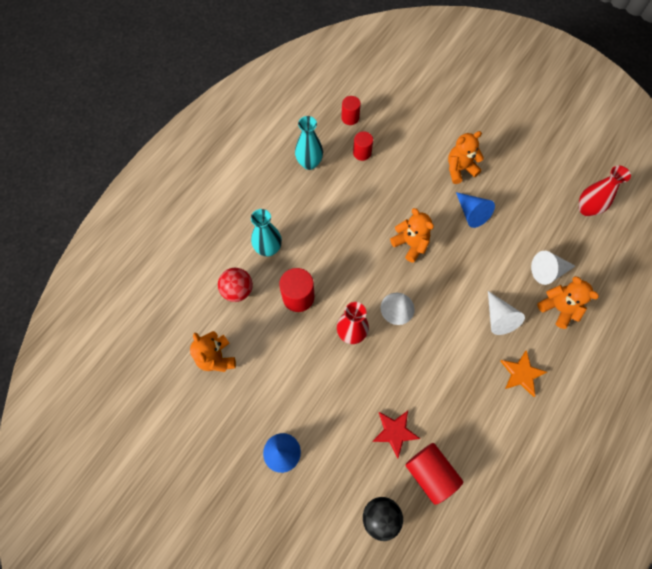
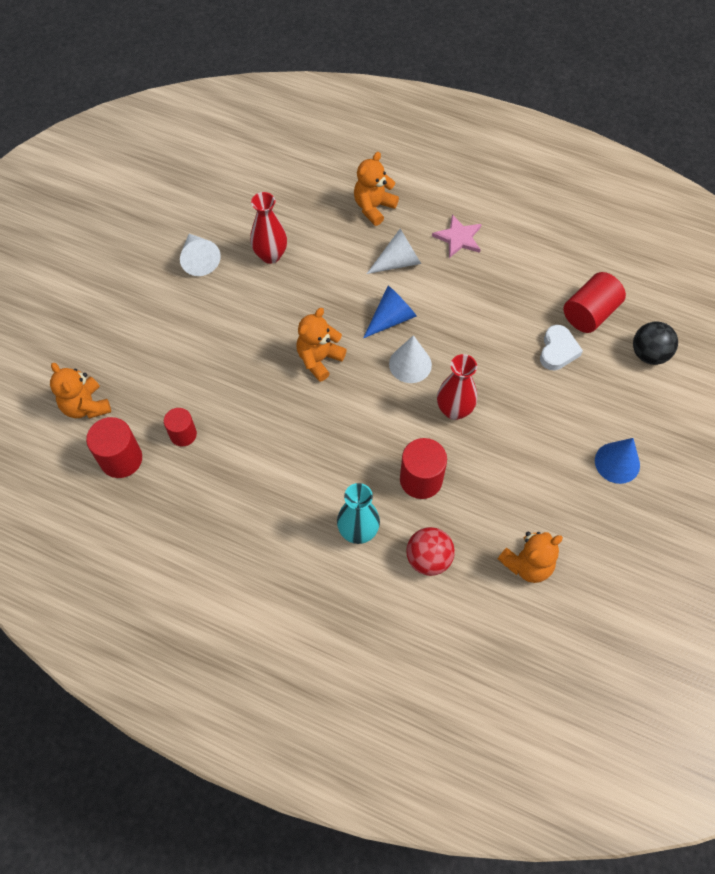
camera: 100 degrees left, 5 degrees down
(309, 163) = (208, 502): turquoise vase -> none
(350, 118) = (121, 459): red cylinder -> red cylinder, size x1.55
(394, 432) = (557, 351): red star -> white heart
(459, 169) = (197, 314): orange teddy bear -> orange teddy bear (86, 406)
(471, 213) = (263, 296): blue cone -> blue cone (391, 318)
(521, 374) = (458, 238): orange star -> pink star
(547, 271) = (329, 217): white cone -> white cone (199, 260)
(586, 209) = (239, 182): red vase -> red vase (270, 255)

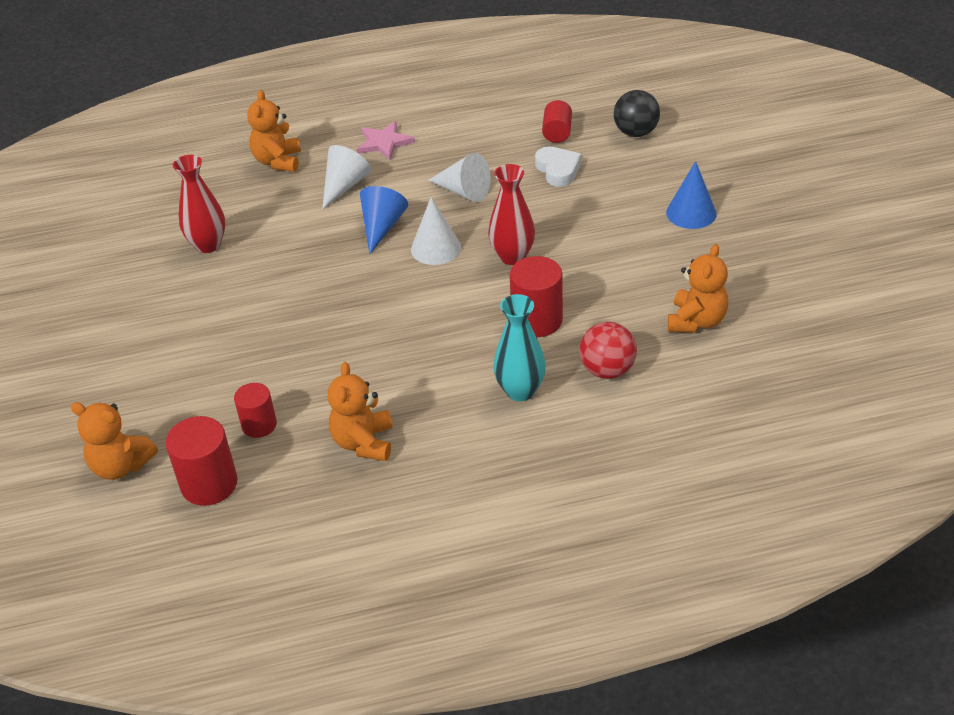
camera: 35 degrees left, 20 degrees down
(199, 260) = (132, 286): white cone -> white cone (464, 191)
(319, 359) = (342, 292): orange teddy bear -> orange teddy bear (363, 442)
(589, 313) = (557, 133): red cylinder -> red cylinder, size x0.64

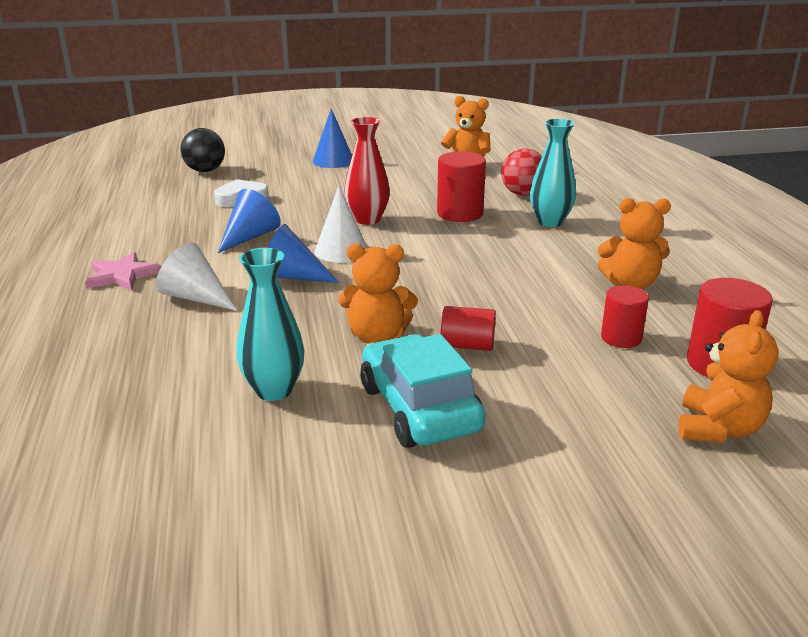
camera: 90 degrees left, 15 degrees down
(175, 313) = (420, 408): none -> turquoise car
(208, 245) = (274, 390): red vase -> turquoise vase
(278, 161) = (104, 343): orange teddy bear -> orange teddy bear (377, 337)
(464, 191) = (250, 237): white cone -> blue cone
(557, 133) = (179, 197): red cylinder -> red cylinder (467, 345)

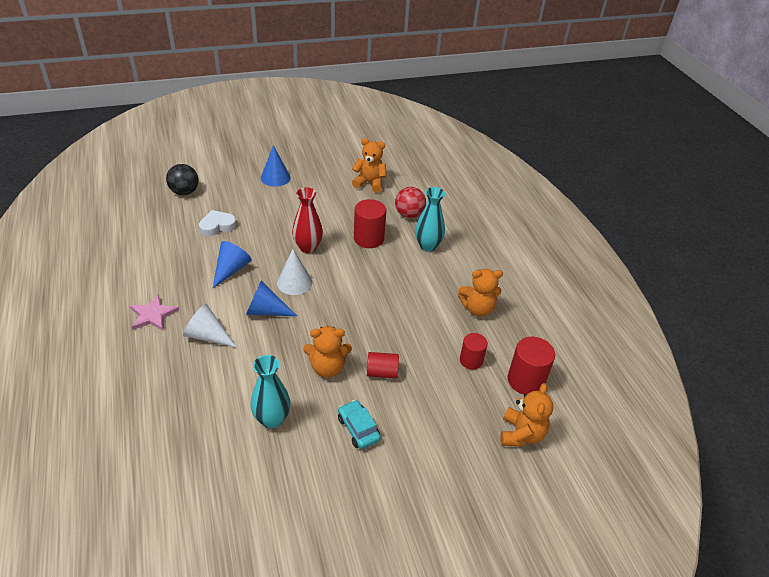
camera: 10 degrees left, 15 degrees up
(420, 408) = (358, 429): turquoise car -> turquoise car, size x0.58

